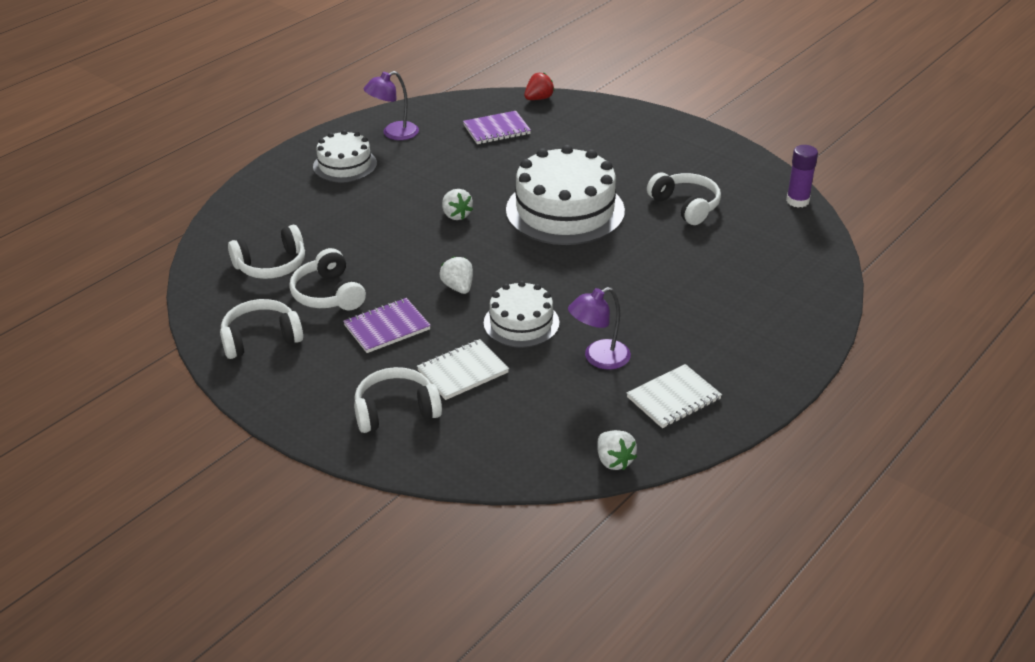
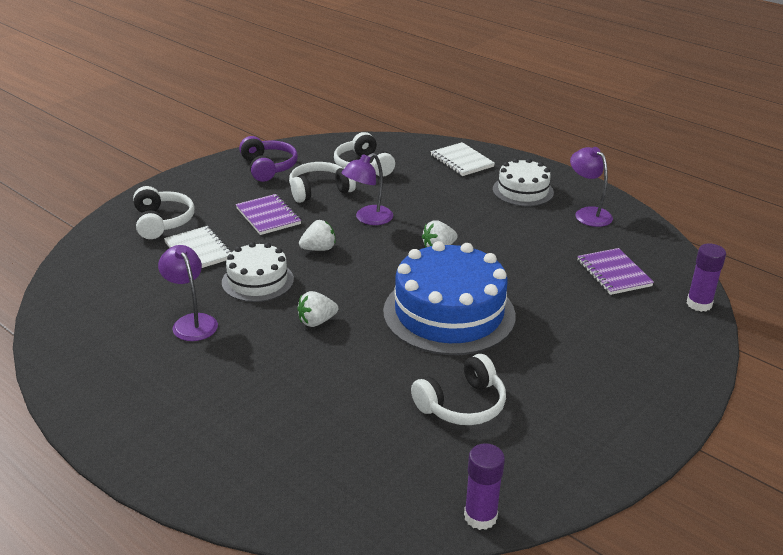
camera: 90 degrees right, 5 degrees down
(261, 338) = (268, 167): white headphones -> purple headphones
(396, 258) = (368, 218): none -> purple lamp
(538, 98) = (699, 304): red strawberry -> purple glue stick
(565, 210) = (449, 313): white cake -> blue cake
(614, 461) = (51, 323): white strawberry -> white strawberry (316, 321)
(674, 398) = (116, 364): white notebook -> white notebook (461, 161)

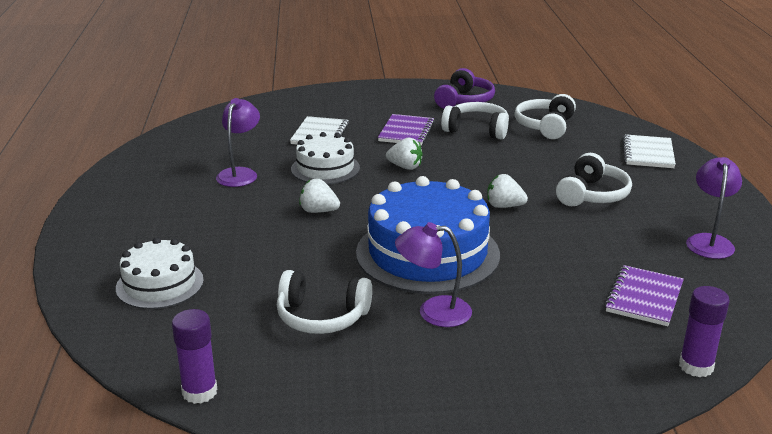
camera: 45 degrees right, 5 degrees down
(162, 222) = (327, 108): white headphones -> white headphones (592, 195)
(368, 218) = (481, 163): purple lamp -> purple lamp (433, 312)
(523, 191) = (669, 197): white cake -> white cake (160, 284)

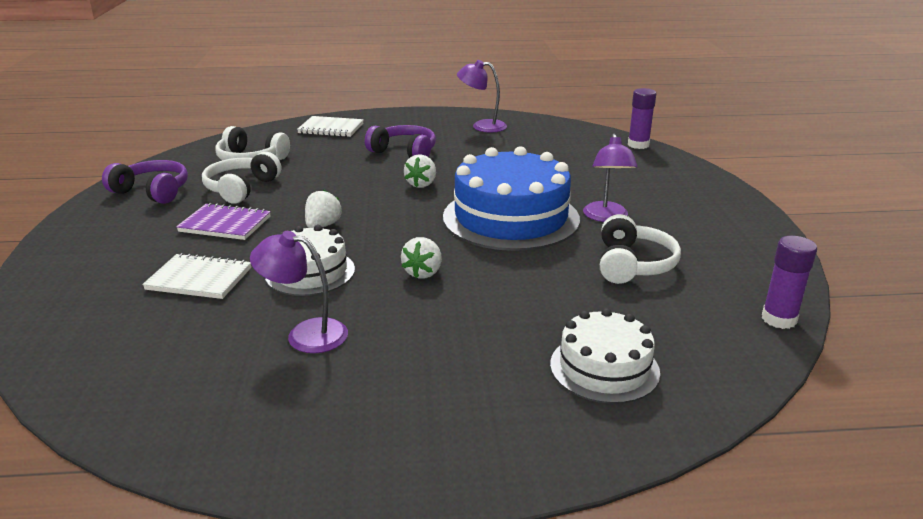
camera: 90 degrees left, 0 degrees up
(592, 195) = (404, 152): white headphones -> purple headphones
(644, 298) = (563, 150): purple notebook -> none

